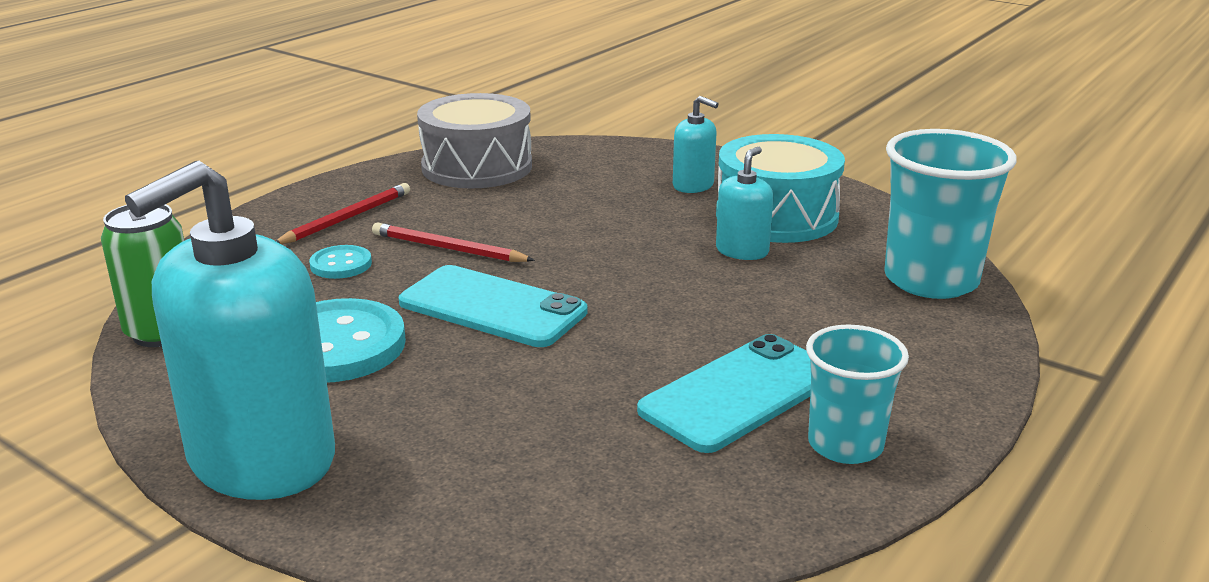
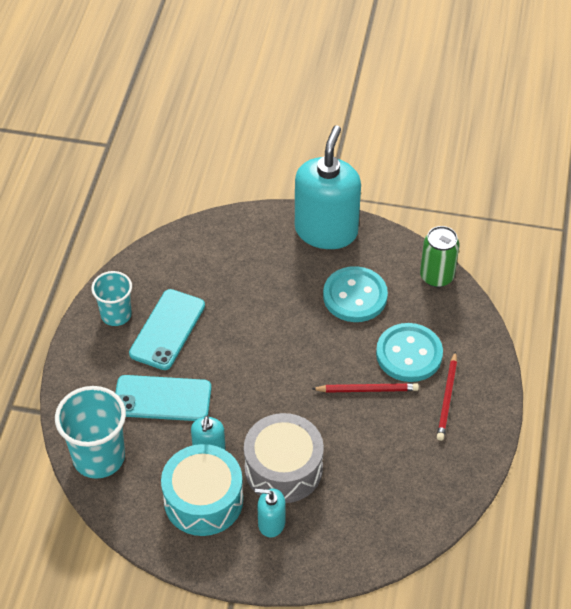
camera: 155 degrees right, 25 degrees up
(341, 264) = (409, 354): turquoise button -> turquoise button, size x1.98
(477, 167) = (425, 493): grey drum -> grey drum (283, 468)
(492, 307) = (308, 348): turquoise phone -> turquoise phone (162, 399)

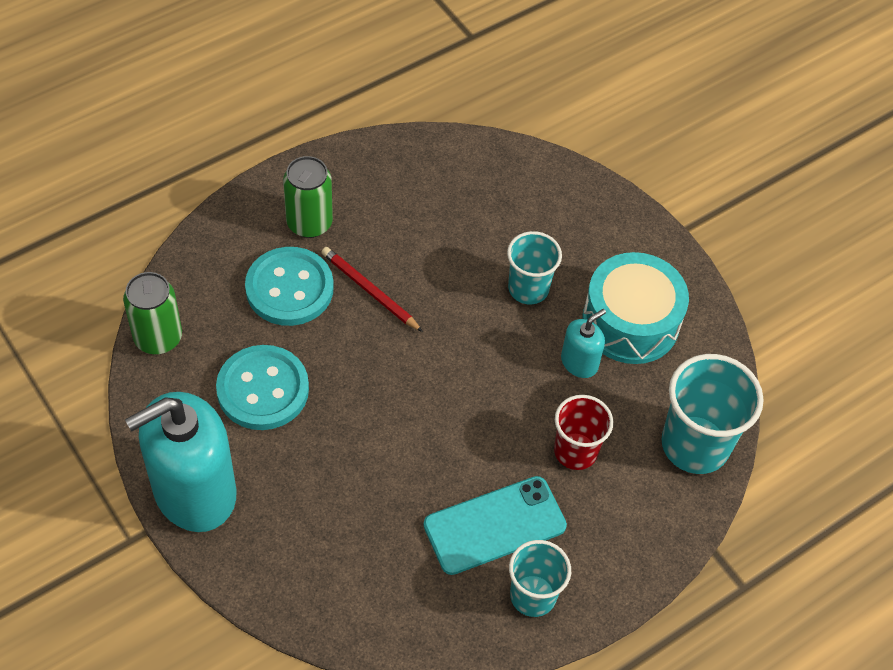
camera: 140 degrees left, 5 degrees up
(162, 399) = (575, 451): turquoise phone -> red cup
(271, 523) = (589, 254): turquoise soap dispenser -> none
(283, 468) = (528, 288): grey drum -> turquoise cup
(447, 398) = (309, 223): red pencil -> green can

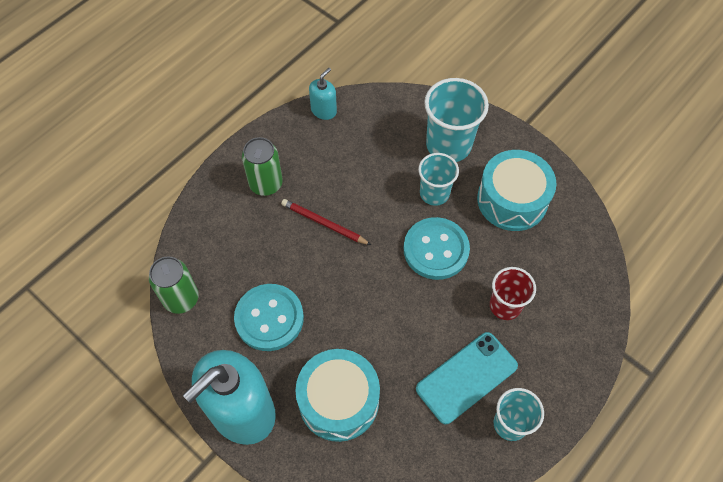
camera: 10 degrees left, 5 degrees up
(289, 288) = (266, 236): turquoise button -> turquoise button (436, 249)
(320, 511) = (338, 401): none -> turquoise drum
(579, 362) = (486, 238): turquoise soap dispenser -> turquoise soap dispenser (324, 110)
(695, 445) = (585, 278): turquoise cup -> turquoise cup (448, 145)

